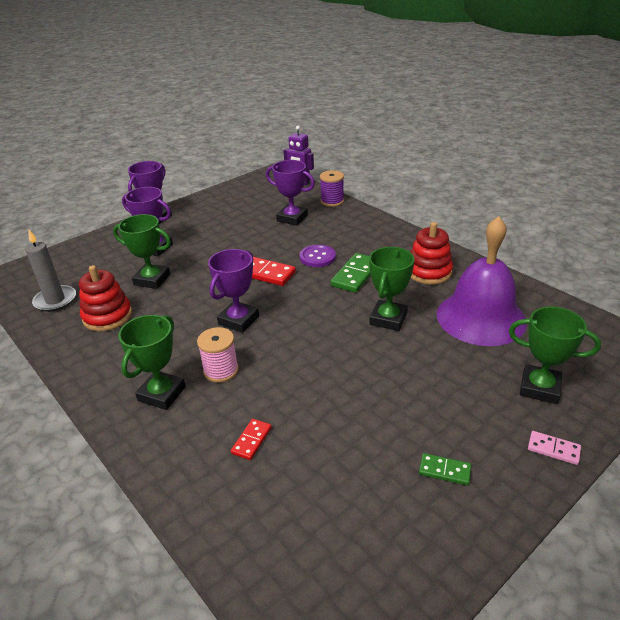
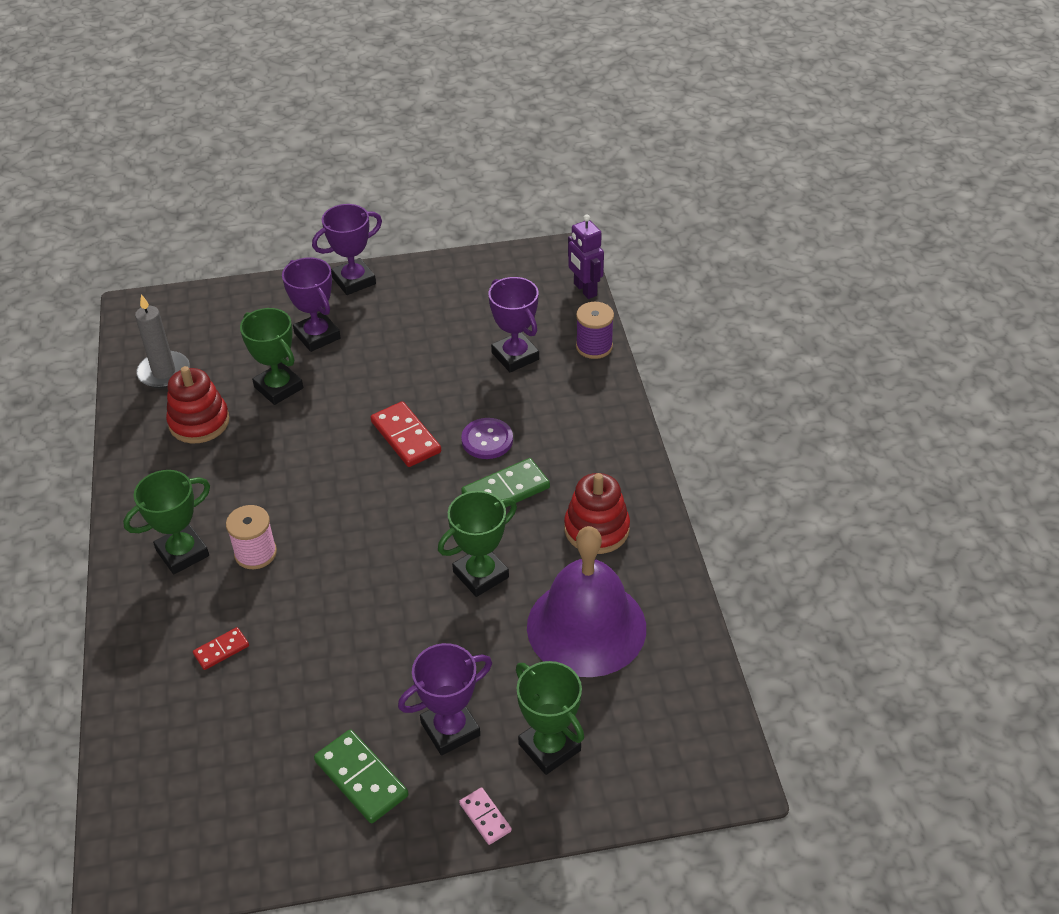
camera: 30 degrees right, 10 degrees up
(238, 320) = (323, 494): purple trophy -> purple trophy (450, 729)
(444, 470) = (361, 778): green domino -> green domino, size x1.76

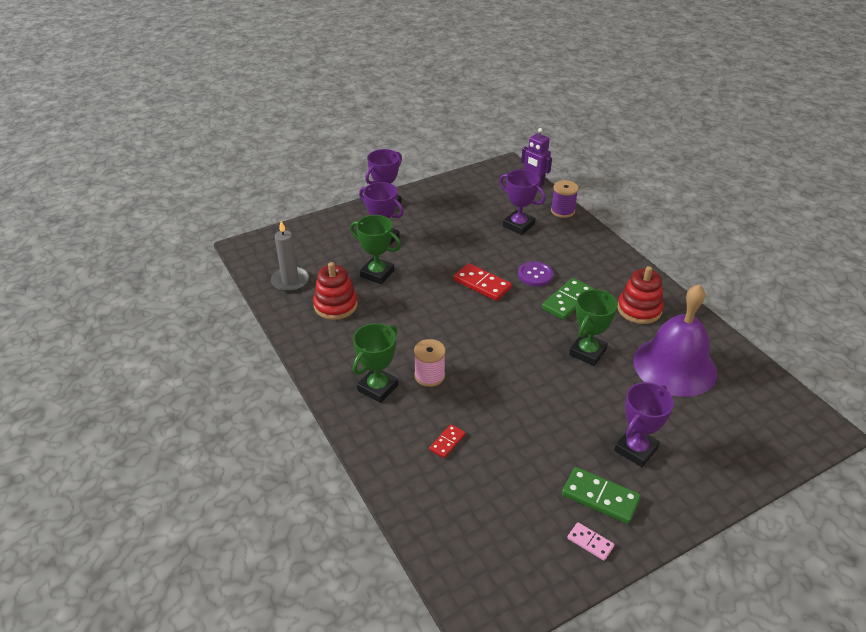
camera: 20 degrees left, 5 degrees down
(485, 817) = (698, 497): pink domino -> pink domino (590, 542)
(549, 747) = (705, 443): green trophy -> none

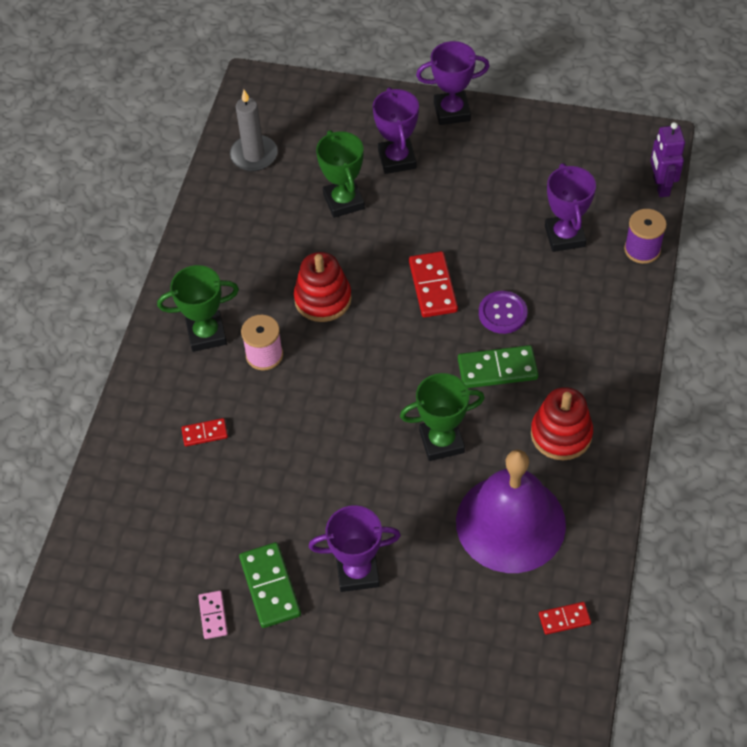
camera: 45 degrees right, 15 degrees up
(335, 305) = (265, 214): red stacking toy -> red stacking toy (323, 299)
(762, 391) = (564, 619): none -> red domino

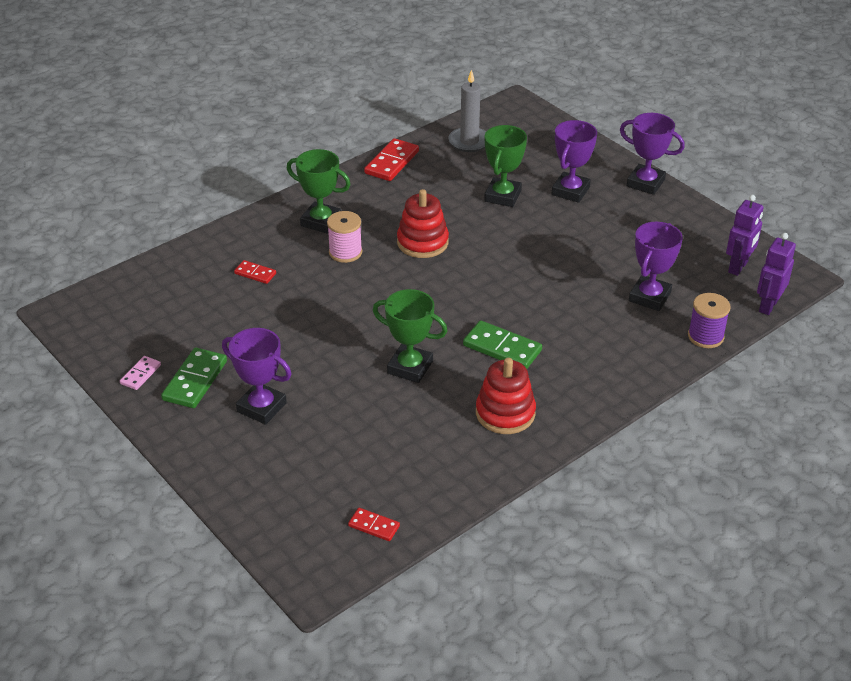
camera: 35 degrees right, 15 degrees down
(432, 286) = (510, 275): red domino -> red domino (391, 162)
(502, 313) = (545, 317): purple button -> none
(510, 523) = (403, 444): purple bell -> none
(605, 159) = (738, 267): none -> purple robot

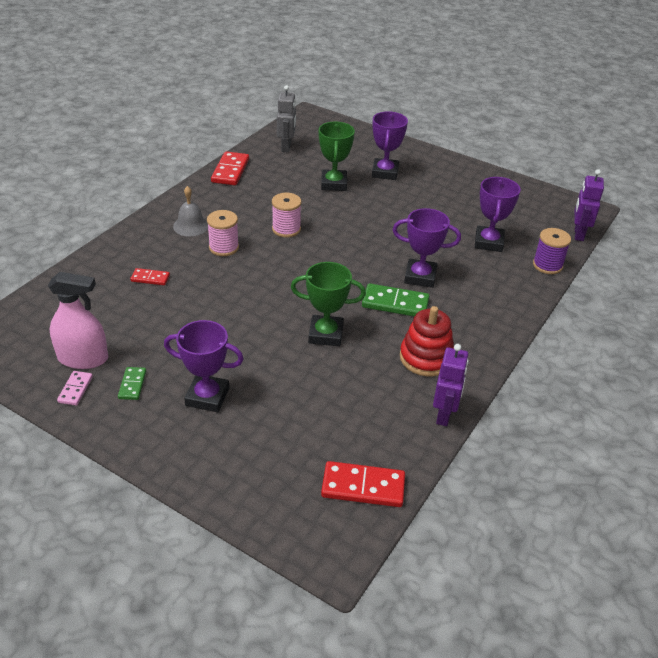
camera: 20 degrees left, 0 degrees up
(158, 345) = (83, 358): none -> pink spray bottle
(195, 381) = (132, 385): green domino -> green domino, size x0.57
(321, 221) = (191, 226): green trophy -> grey bell
(374, 526) = (363, 486): red domino -> red domino, size x1.76
(422, 242) = (286, 229): red stacking toy -> pink spool
(469, 142) = (286, 147): grey candle -> grey robot
(645, 183) = (438, 159): purple trophy -> purple trophy (420, 277)
(738, 267) = (540, 209): purple robot -> purple robot (444, 415)

